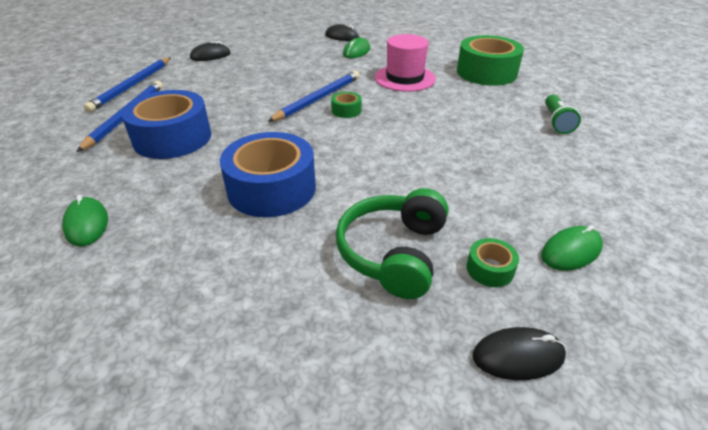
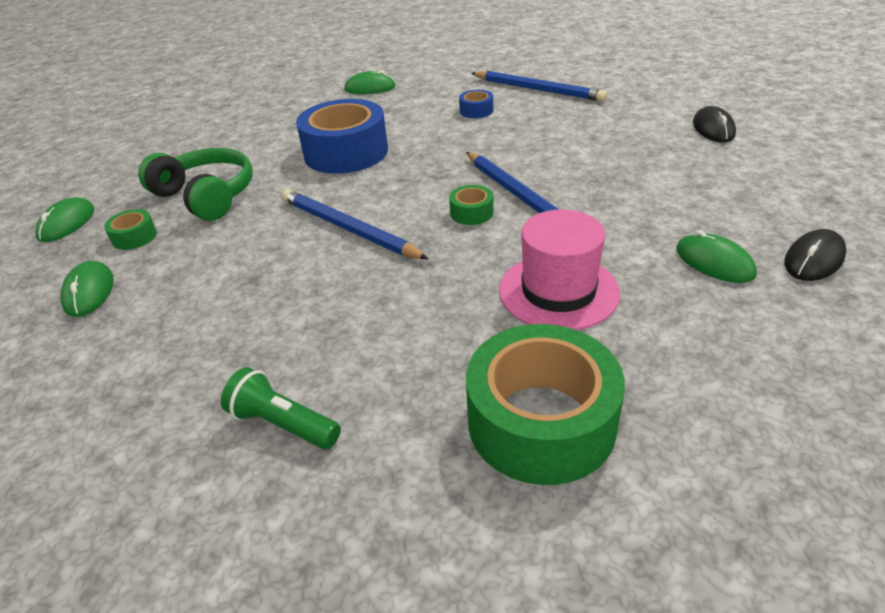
camera: 115 degrees right, 0 degrees up
(132, 86) = (617, 88): blue pencil -> blue pencil (348, 229)
(172, 138) = (476, 111): blue tape -> blue tape, size x0.44
(518, 356) = (67, 223): black mouse -> green mouse

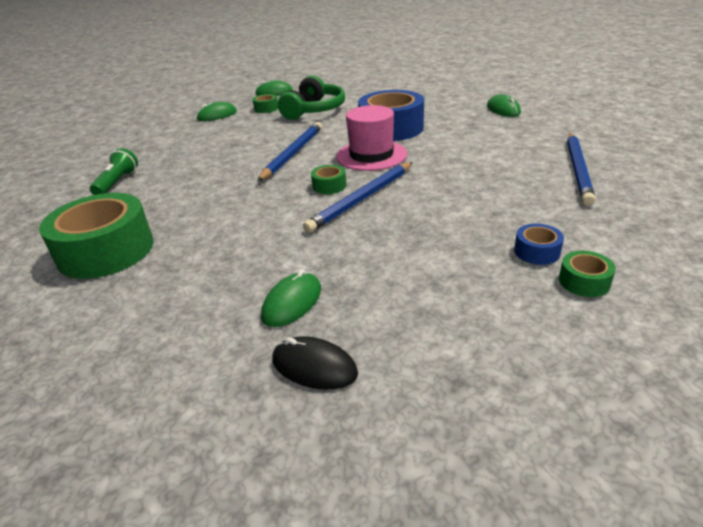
camera: 70 degrees right, 5 degrees down
(476, 111) = (501, 153): blue tape -> blue tape (537, 251)
(558, 291) = (236, 235): pink hat -> pink hat (371, 155)
(713, 129) = (584, 281): black mouse -> green tape

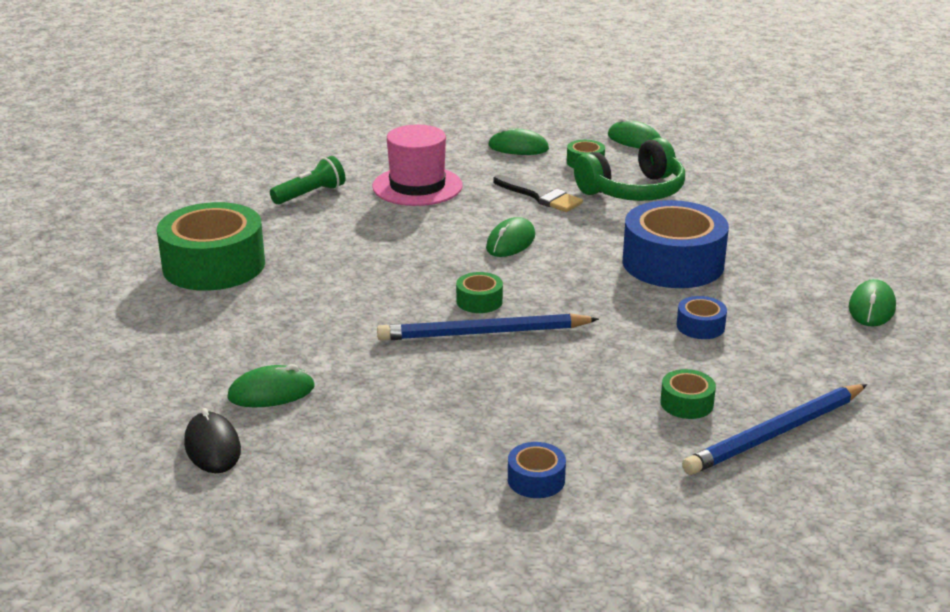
camera: 40 degrees right, 5 degrees down
(270, 129) = (540, 196): none -> black brush
(293, 153) = (510, 242): blue pencil -> green mouse
(371, 155) = (584, 287): pink hat -> pink hat (417, 186)
(456, 146) = (700, 326): none -> blue tape
(584, 281) = (519, 528): green tape -> green tape (686, 403)

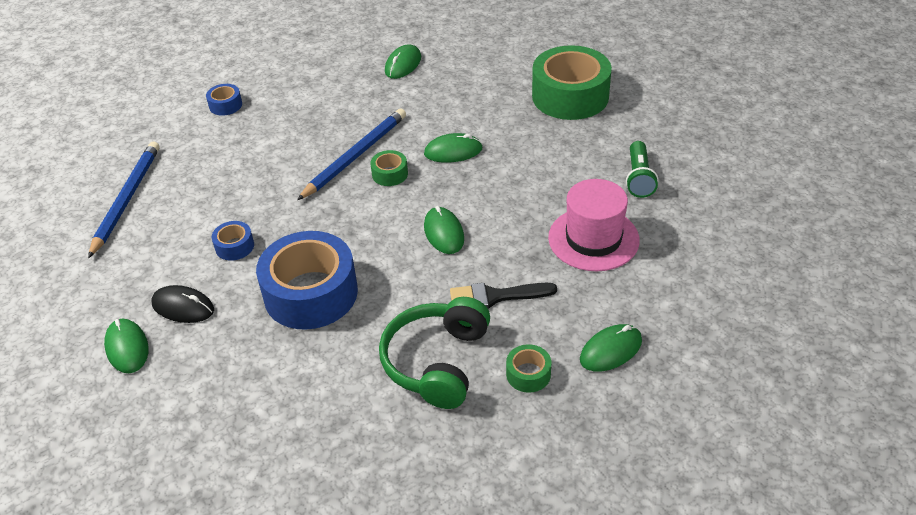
camera: 135 degrees right, 15 degrees up
(212, 447) = (383, 34): black mouse -> black mouse (183, 307)
(634, 140) = (539, 455): green mouse -> green mouse (453, 151)
(686, 403) = (192, 187): green tape -> none

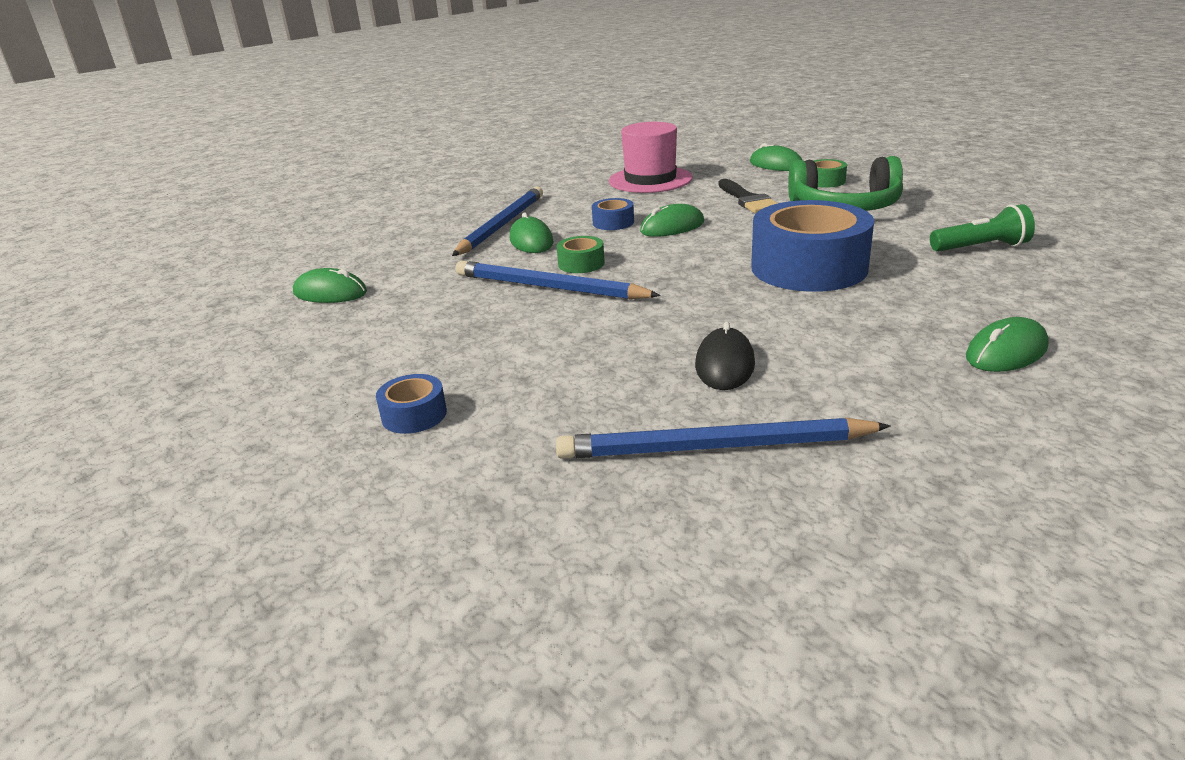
camera: 100 degrees left, 15 degrees down
(183, 307) = (900, 333): black mouse -> black mouse (725, 364)
(234, 246) = (765, 325): blue tape -> blue tape (613, 222)
(500, 137) = (501, 225): none -> blue pencil
(570, 96) = (426, 207): green tape -> none
(639, 178) = (561, 175): green flashlight -> green flashlight (981, 248)

